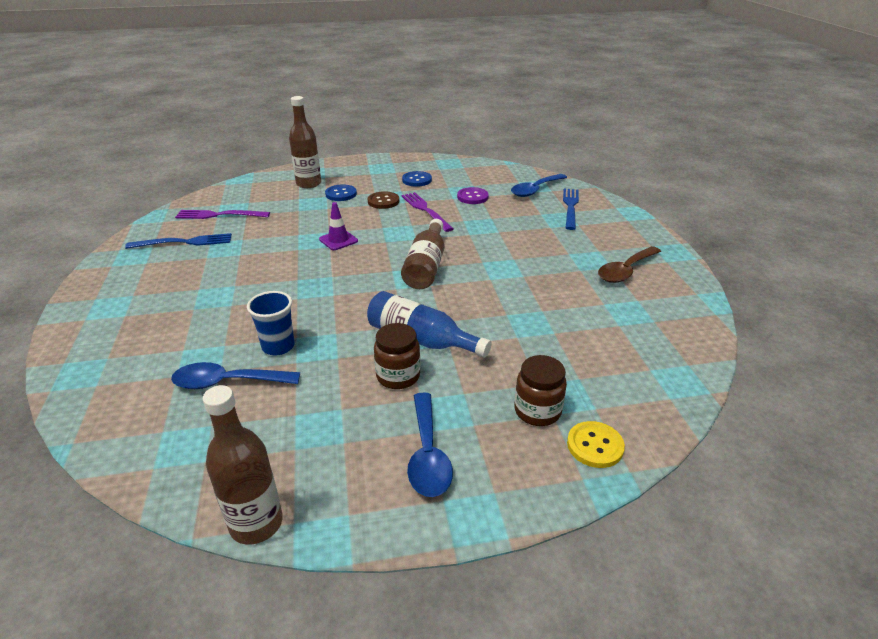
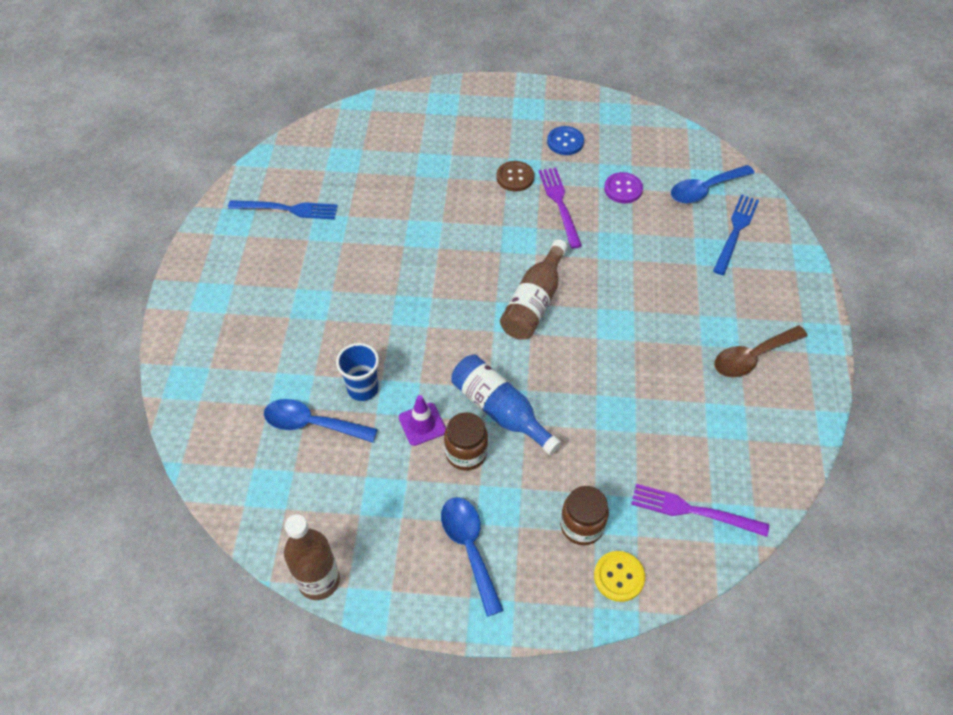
camera: 15 degrees right, 20 degrees up
(219, 215) = (328, 168): purple fork -> purple fork (693, 510)
(308, 184) = (435, 125): brown bottle -> none
(338, 240) = (449, 239): purple traffic cone -> purple traffic cone (422, 424)
(341, 194) = (469, 153): blue button -> none
(427, 454) = (469, 548): blue spoon -> blue spoon turned 150 degrees clockwise

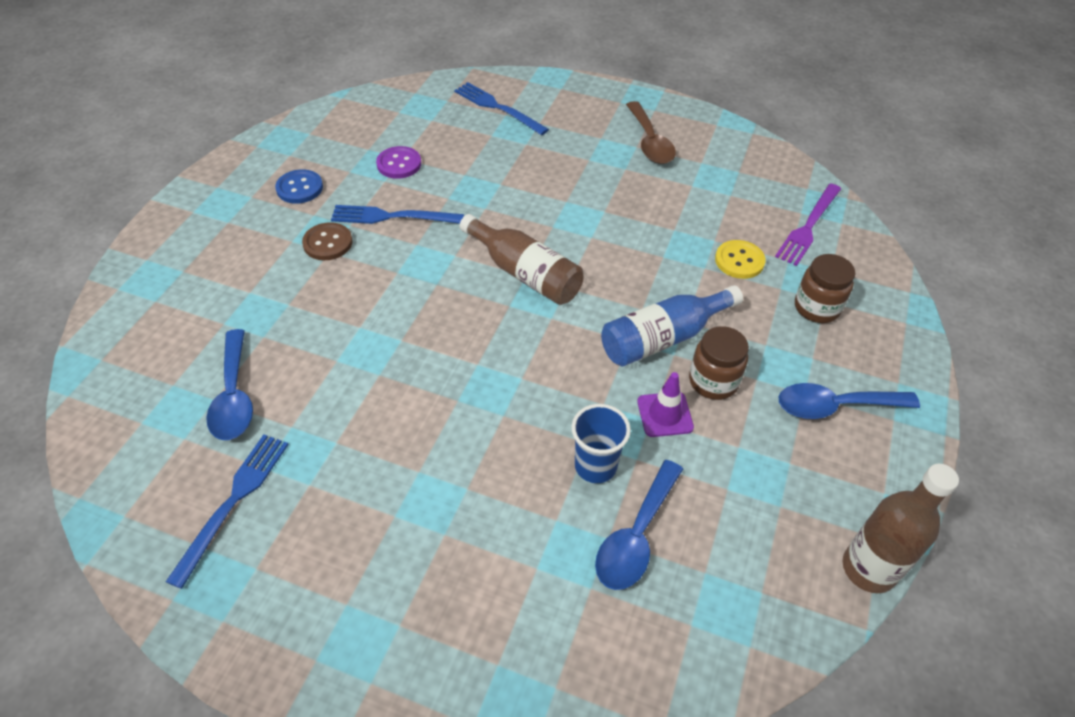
camera: 75 degrees left, 5 degrees down
(560, 204) = (392, 217): purple fork -> blue fork
(619, 577) = (874, 296): yellow button -> yellow button (739, 261)
(705, 189) = (433, 110): blue spoon -> blue spoon (234, 396)

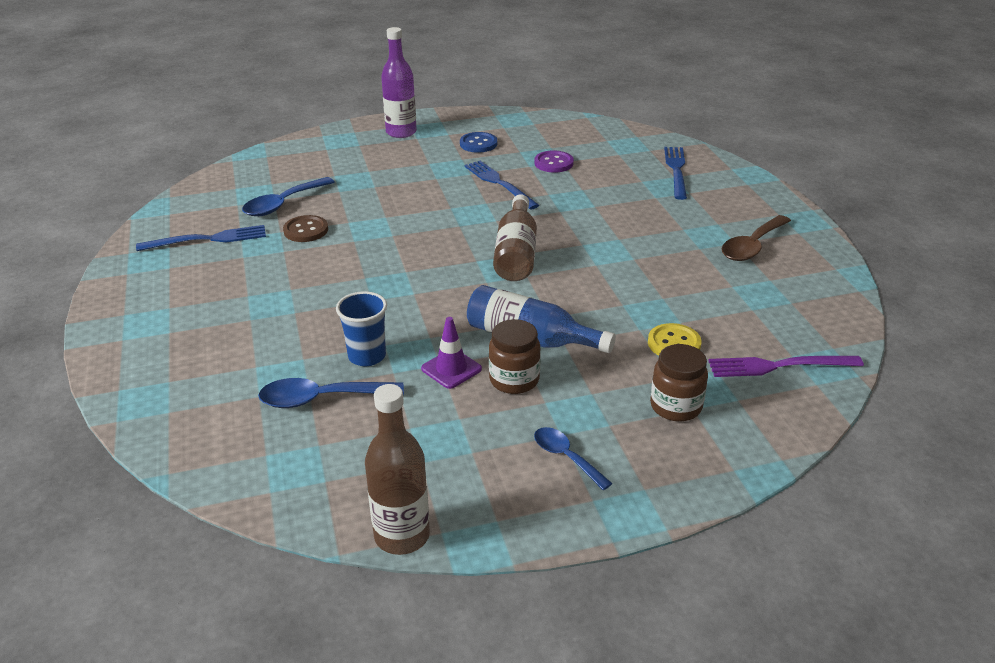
camera: 55 degrees right, 15 degrees down
(200, 226) = (401, 132): none -> purple bottle
(328, 243) = (443, 174): brown button -> brown button (306, 230)
(835, 406) = (566, 457): blue spoon -> blue spoon, size x0.65

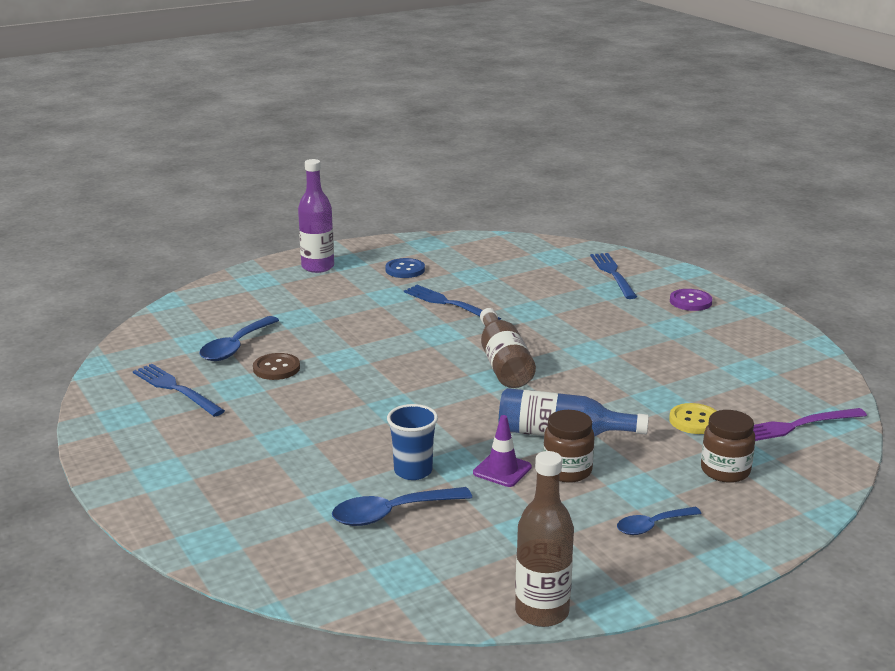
camera: 15 degrees left, 10 degrees down
(208, 239) = (176, 389): blue fork -> blue fork turned 105 degrees counterclockwise
(553, 163) = (491, 280): purple button -> purple button (690, 301)
(566, 457) = (652, 526): blue spoon -> blue spoon turned 60 degrees counterclockwise
(752, 246) = (719, 331): brown spoon -> none

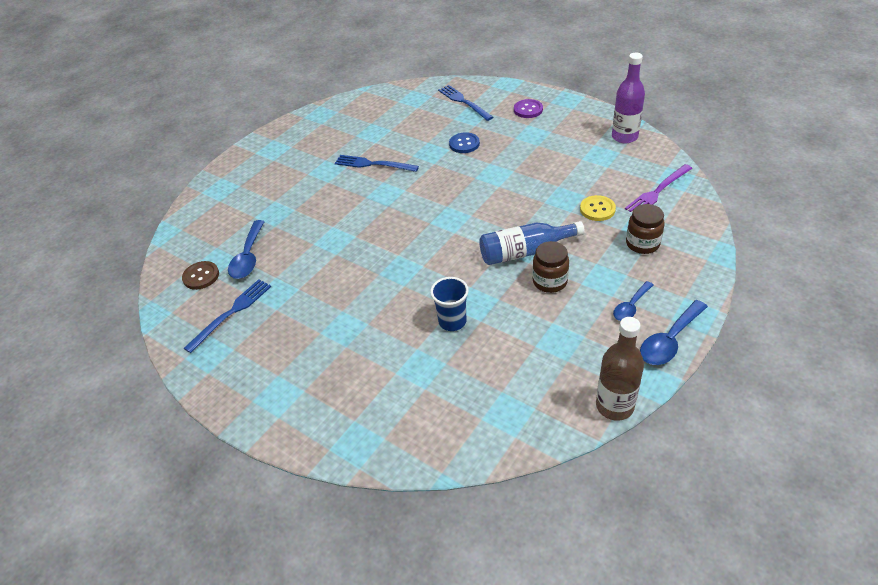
camera: 20 degrees left, 20 degrees up
(176, 389) = (231, 313): blue fork -> blue fork turned 105 degrees clockwise
(276, 368) = (293, 266): brown button -> brown button (201, 276)
(318, 267) = (256, 161): purple bottle -> purple bottle (624, 137)
(392, 513) = (464, 364): blue spoon -> blue spoon (670, 340)
(405, 270) = (321, 143): blue button -> blue button (464, 144)
(502, 470) = (509, 297): purple traffic cone -> none
(503, 363) = (446, 204): brown bottle -> none

